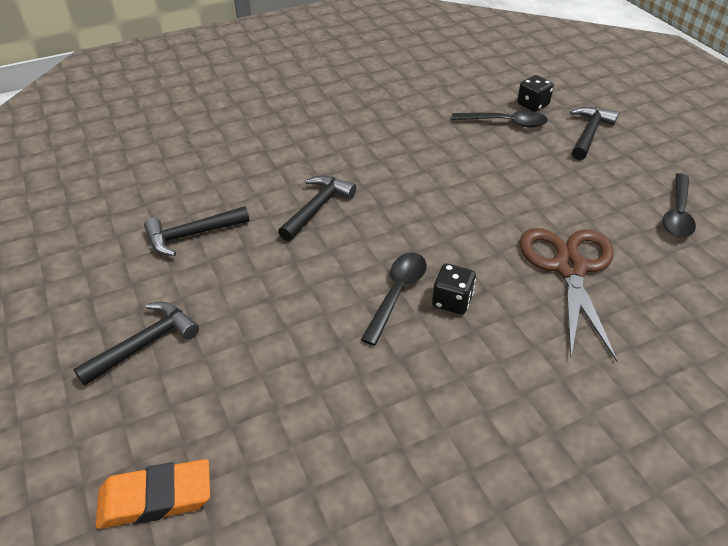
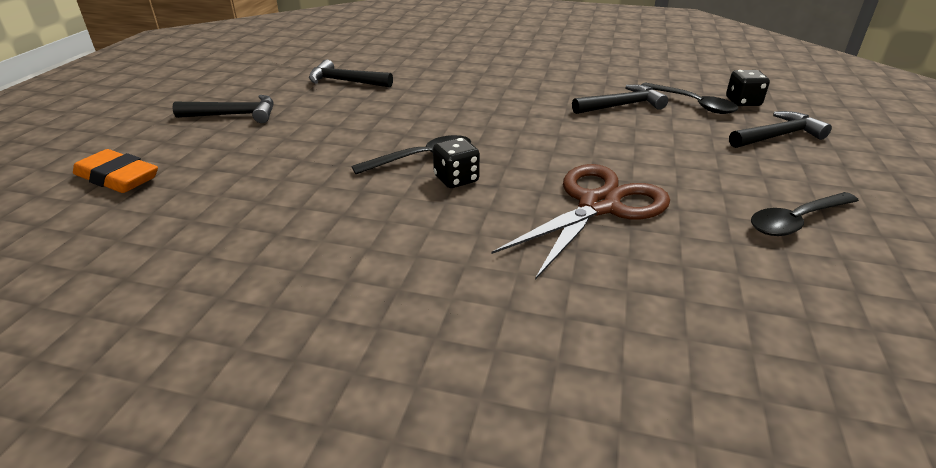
camera: 40 degrees right, 10 degrees down
(317, 208) = (446, 97): black hammer -> black hammer (622, 106)

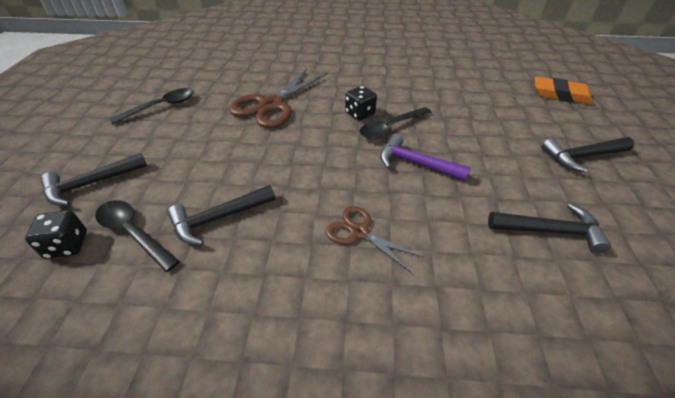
camera: 170 degrees right, 10 degrees up
(418, 124) = (415, 163): none -> purple hammer
(498, 91) = (359, 232): none -> brown scissors

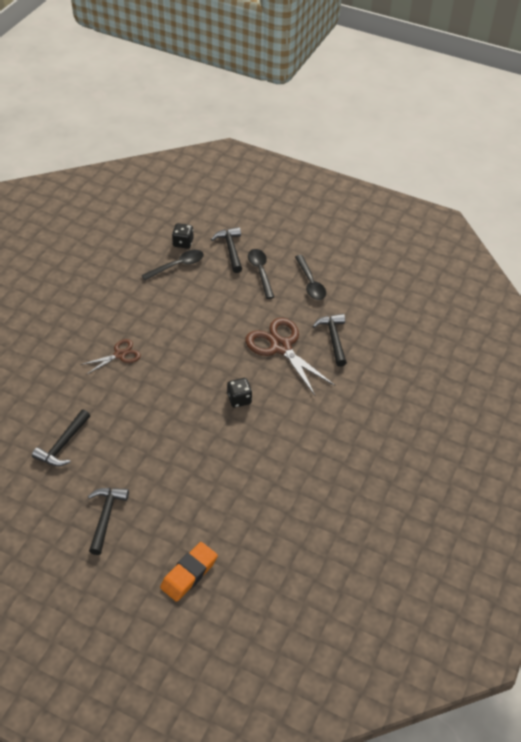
camera: 110 degrees right, 5 degrees up
(218, 218) = (168, 299): black hammer -> black hammer (333, 338)
(391, 128) = (209, 411): black spoon -> black spoon (260, 272)
(415, 163) = (160, 407): purple hammer -> none

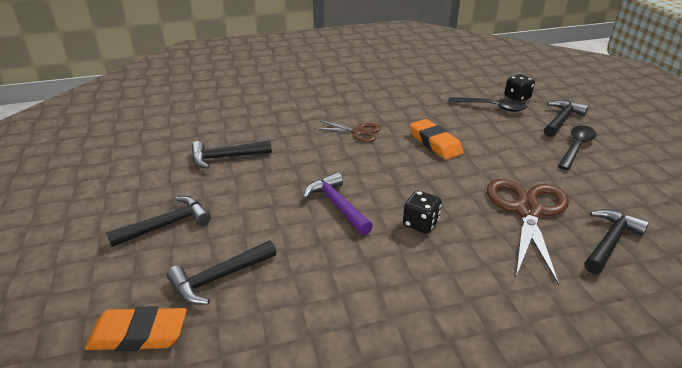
camera: 50 degrees right, 15 degrees down
(179, 329) = (435, 143): none -> orange eraser
(182, 423) = (337, 205): none -> purple hammer
(183, 517) = (219, 278): none -> black hammer
(310, 283) = (632, 182): black spoon -> none

